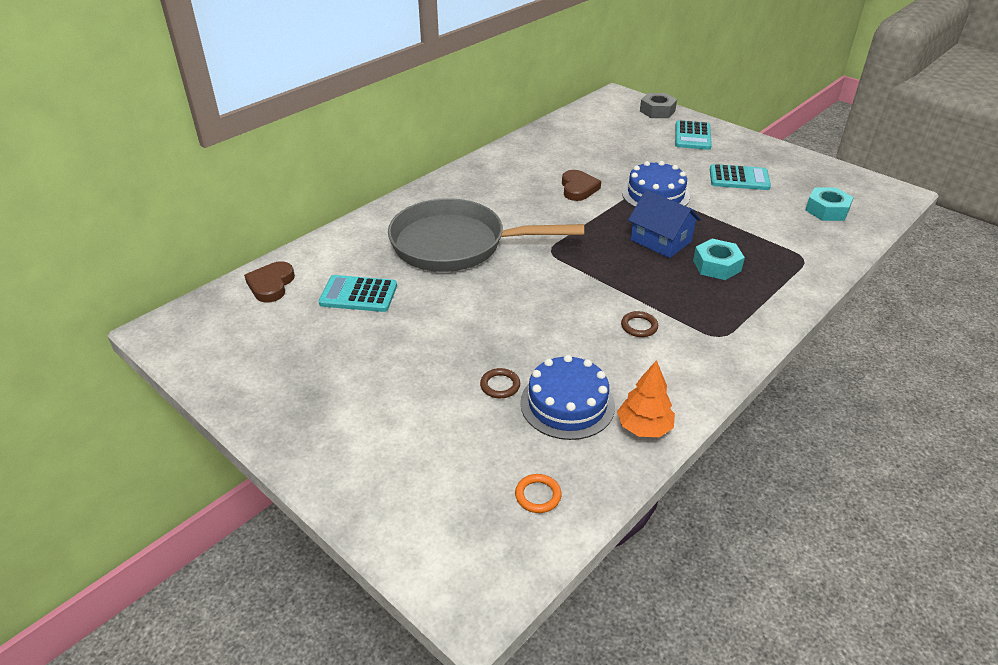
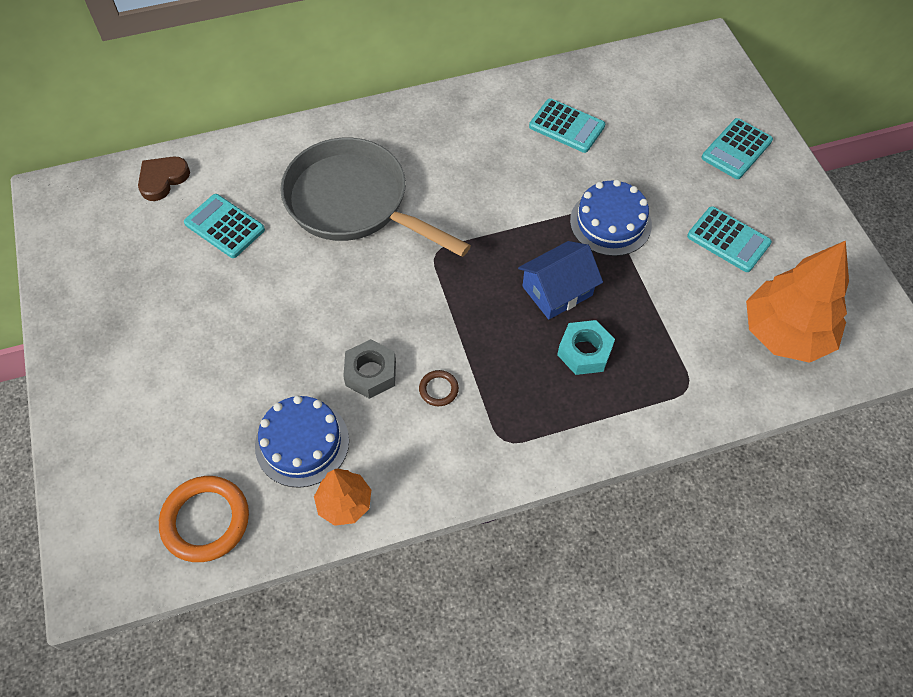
camera: 30 degrees right, 20 degrees up
(500, 385) = (263, 392): brown ring -> none
(538, 495) = (206, 520): orange ring -> orange ring, size x2.07
(571, 157) = (566, 126): none -> turquoise calculator
(578, 188) = (535, 177): brown heart -> none
(657, 111) = (732, 90): grey nut -> grey nut (370, 373)
(661, 241) = (557, 291): blue house -> blue house turned 75 degrees clockwise
(827, 210) = (785, 333): turquoise nut -> orange tree

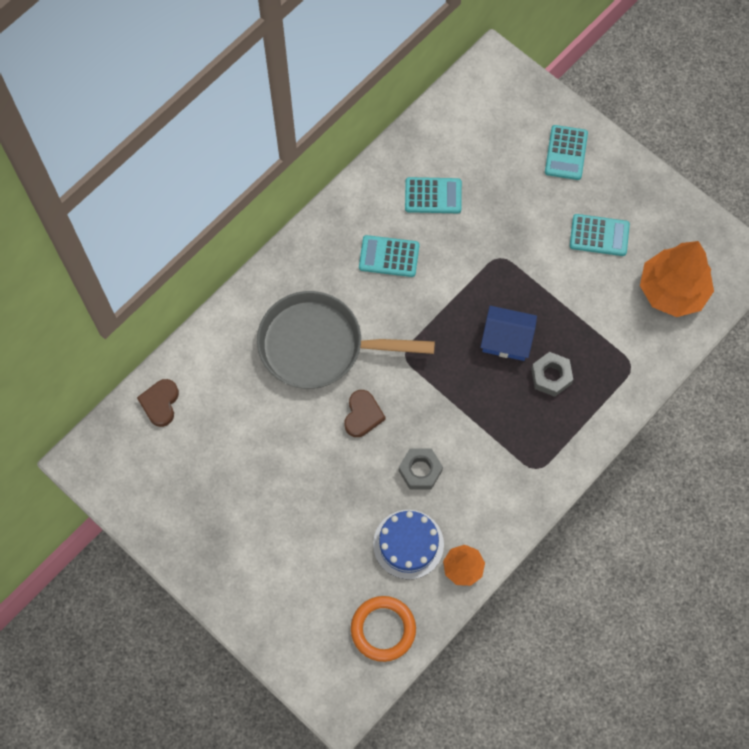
camera: 30 degrees left, 10 degrees up
(224, 226) = (237, 416): turquoise calculator -> turquoise calculator (389, 256)
(350, 287) = (362, 415): none -> brown heart
(438, 389) = (472, 457): brown ring -> none
(557, 291) = (506, 339): blue house -> blue house turned 75 degrees clockwise
(584, 352) = (551, 376): turquoise nut -> grey nut
(610, 222) = (511, 264): blue cake -> none

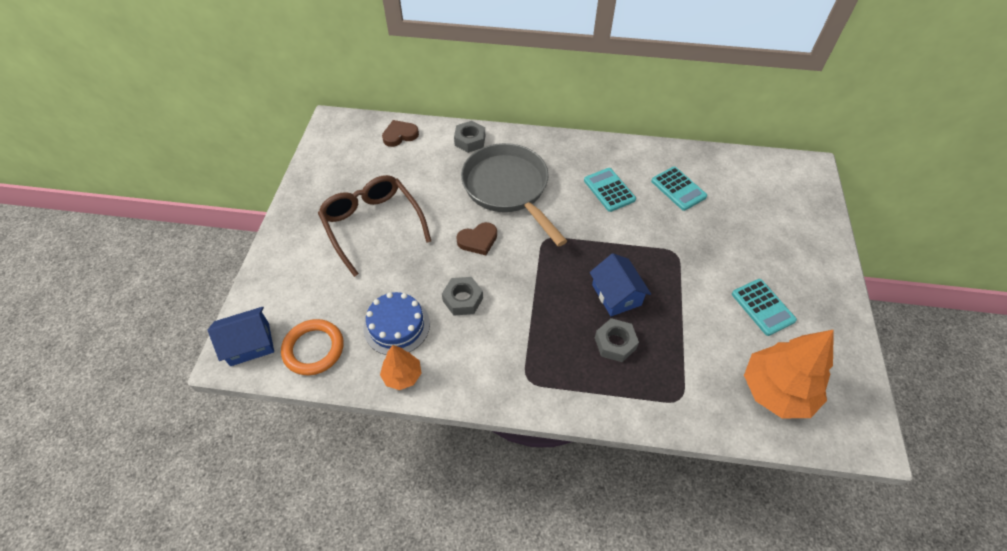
camera: 55 degrees right, 15 degrees down
(223, 338) = (470, 140): none -> grey nut
(270, 501) = (372, 225): none -> brown glasses
(337, 683) = (250, 344): none -> blue house
(566, 153) = (800, 246): turquoise calculator -> none

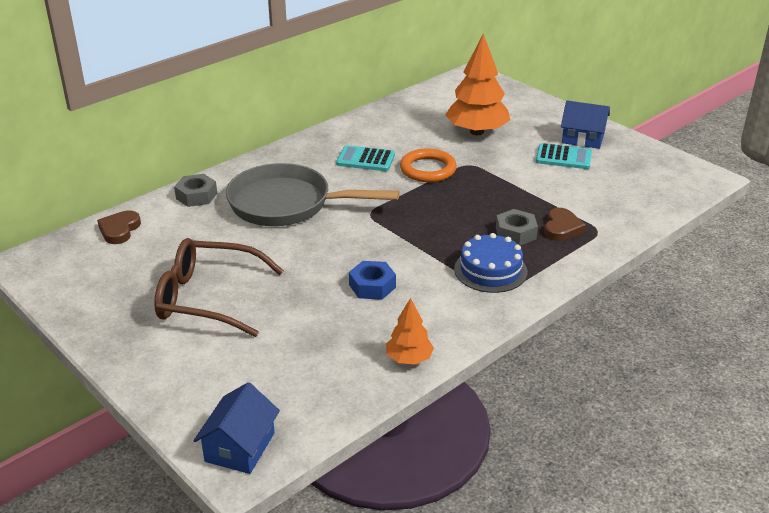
camera: 50 degrees left, 20 degrees down
(313, 349) = (306, 403): orange ring -> orange ring (428, 169)
(396, 326) = (349, 337): blue cake -> blue cake (490, 270)
(462, 299) = (372, 286): grey nut -> blue nut
(478, 240) = (319, 247): brown heart -> brown heart (562, 228)
(616, 295) = (472, 209): blue house -> blue house (583, 138)
(678, 189) = (411, 131): turquoise calculator -> none
(776, 391) = (636, 190): orange tree -> orange tree (477, 132)

